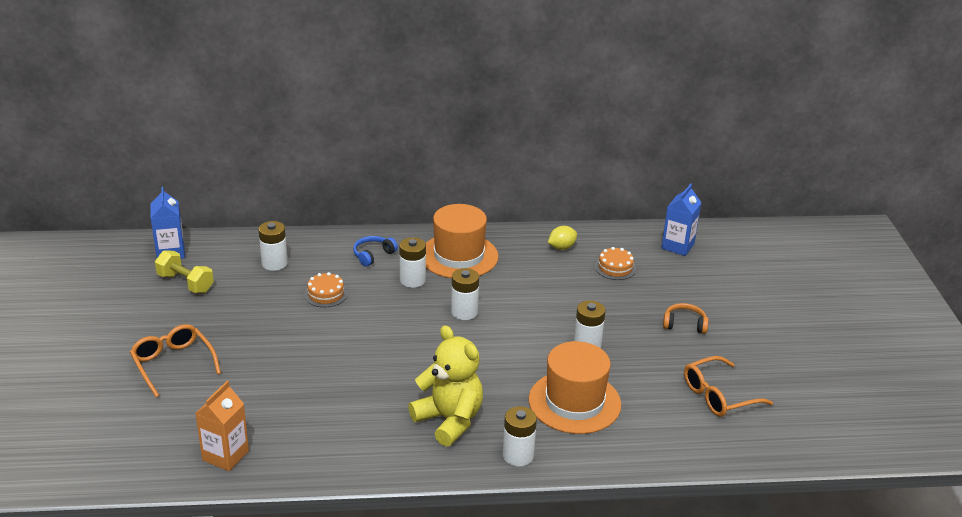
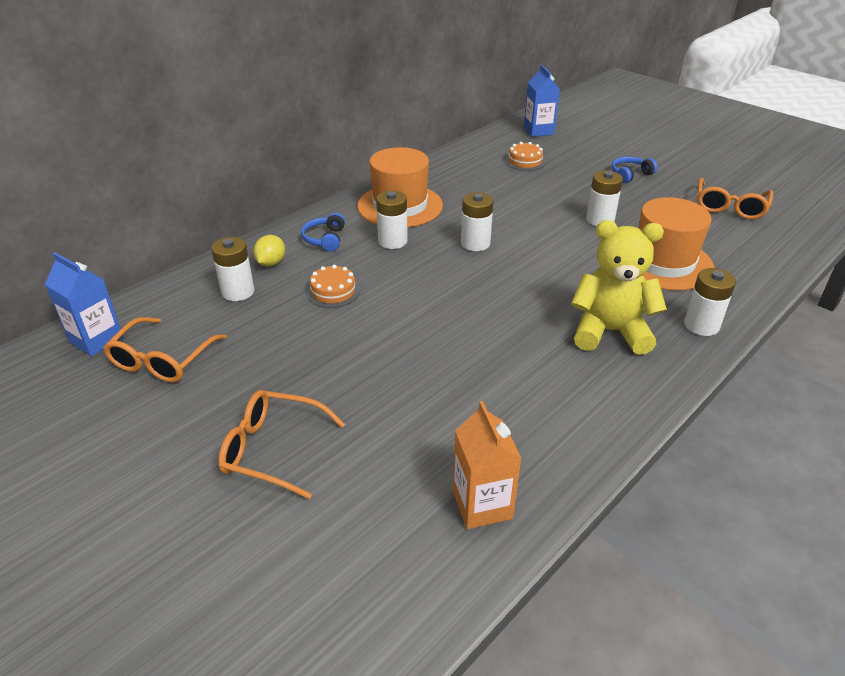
camera: 40 degrees left, 5 degrees up
(185, 283) = (162, 360): yellow dumbbell -> orange glasses
(561, 247) = (466, 165): yellow lemon -> yellow lemon (271, 263)
(684, 324) = (630, 175): orange headphones -> blue headphones

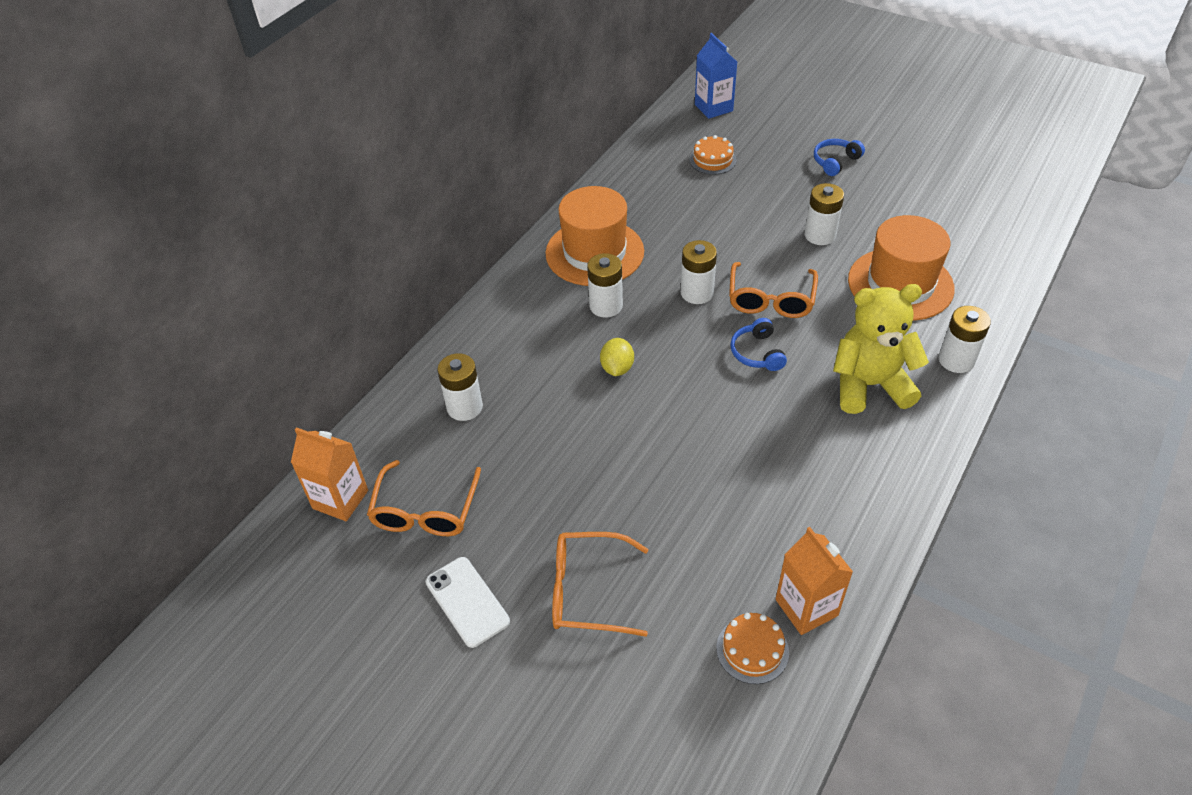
camera: 10 degrees left, 10 degrees up
(96, 340) = (340, 499): blue carton -> orange carton
(158, 437) = (467, 601): none -> white phone
(271, 263) = (483, 361): yellow lemon -> yellow lemon (617, 368)
(325, 239) = (529, 316): blue headphones -> blue headphones (757, 353)
(333, 291) = (568, 387): orange cake -> orange cake (752, 650)
(730, 207) = (951, 193): orange glasses -> orange glasses (771, 300)

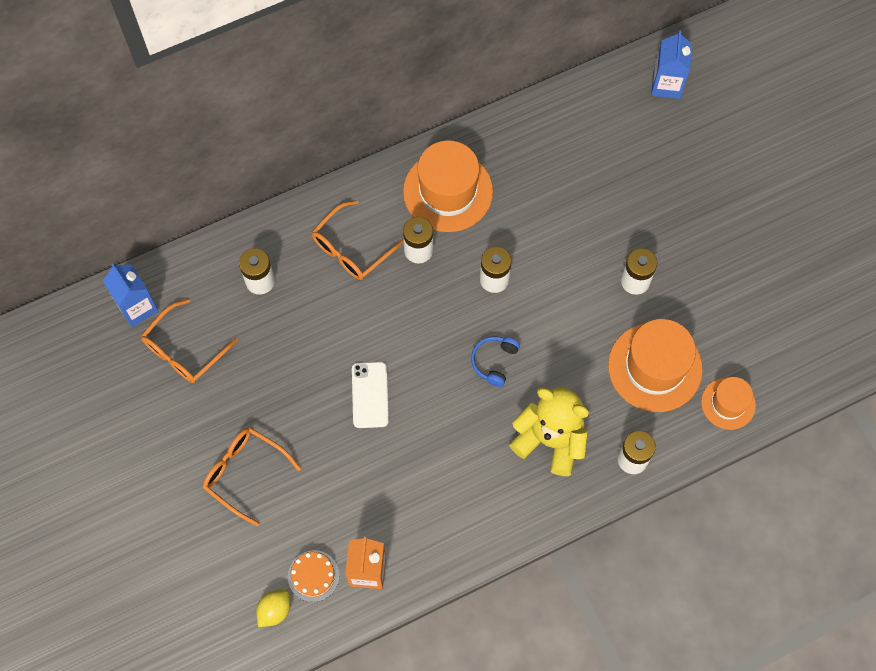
camera: 30 degrees right, 20 degrees up
(340, 499) = (137, 307): orange carton -> blue carton
(467, 601) = (169, 433): white phone -> white phone (370, 395)
(617, 368) = (385, 313): yellow lemon -> yellow lemon (274, 610)
(712, 160) = (616, 147): orange cake -> none
(771, 300) = (544, 320): orange glasses -> orange glasses (351, 249)
(835, 162) = (716, 211): blue headphones -> none
(987, 278) = (728, 403): none -> orange hat

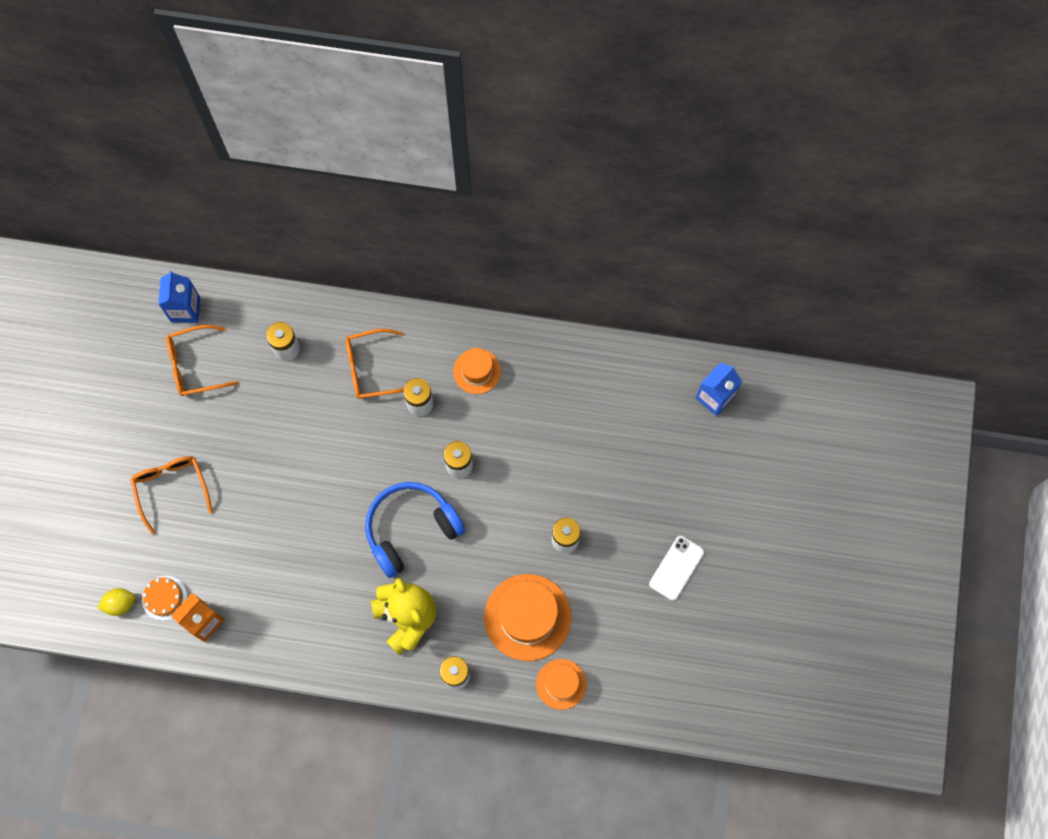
camera: 35 degrees right, 5 degrees up
(370, 395) = (301, 491): white phone -> white phone (676, 568)
(448, 191) = (477, 371): orange hat -> orange hat, size x0.57
(494, 362) = (411, 529): blue headphones -> blue headphones, size x2.07

